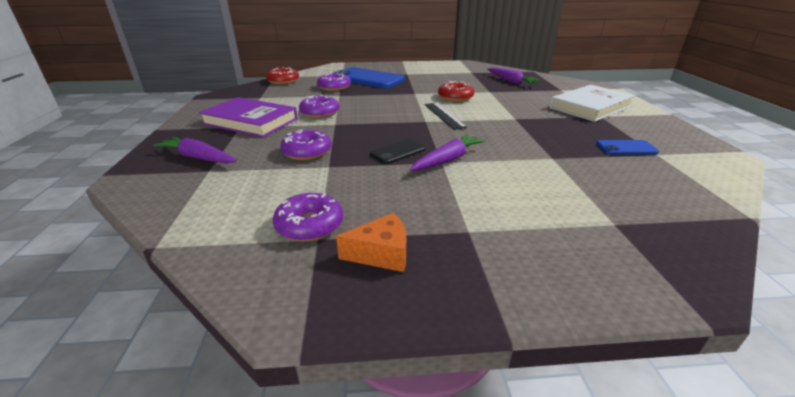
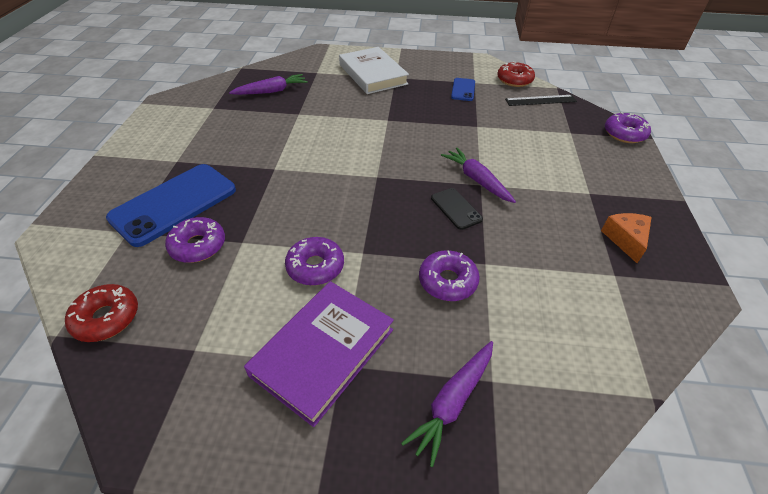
camera: 80 degrees left, 15 degrees up
(309, 225) = (597, 279): purple donut -> purple donut (624, 134)
(444, 115) = (364, 160): black ruler -> black ruler (540, 100)
(455, 97) = (307, 141): red donut -> red donut (514, 80)

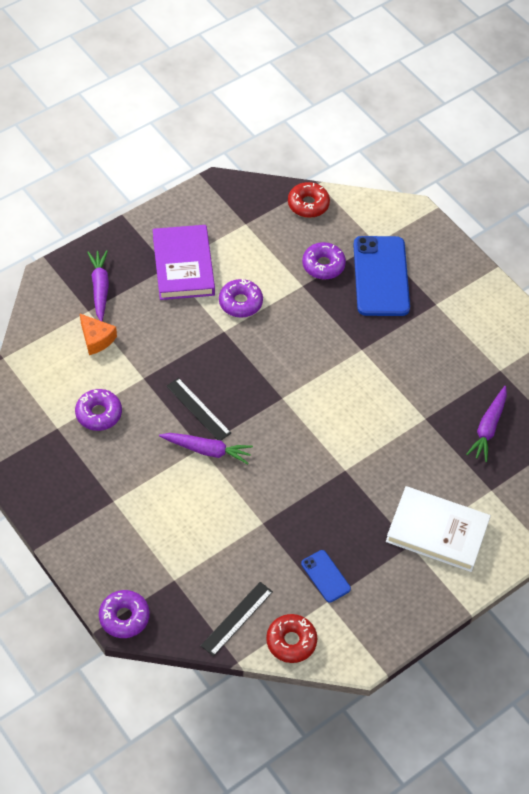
camera: 135 degrees right, 10 degrees up
(447, 281) = (156, 349): purple donut -> purple donut (99, 414)
(456, 209) = (198, 409): black phone -> black ruler
(625, 240) = (63, 466): orange cheese -> orange cheese (96, 339)

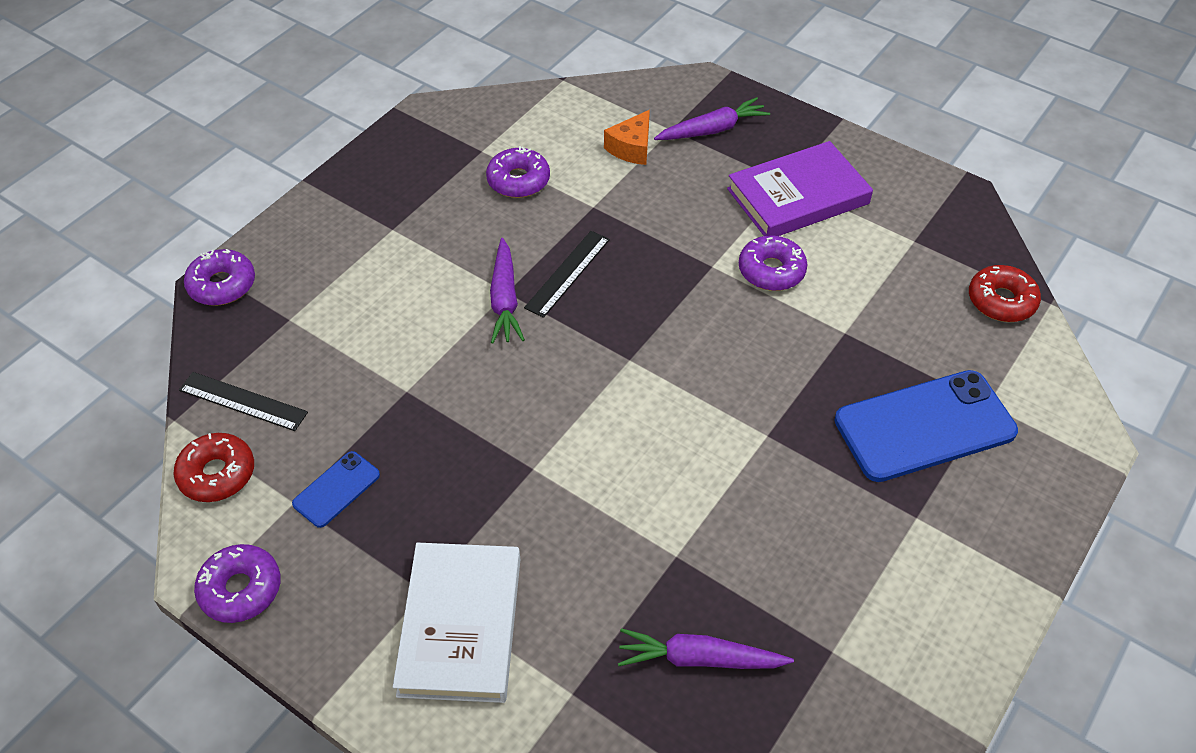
camera: 75 degrees right, 5 degrees down
(323, 265) = (898, 347): purple donut -> purple donut (241, 589)

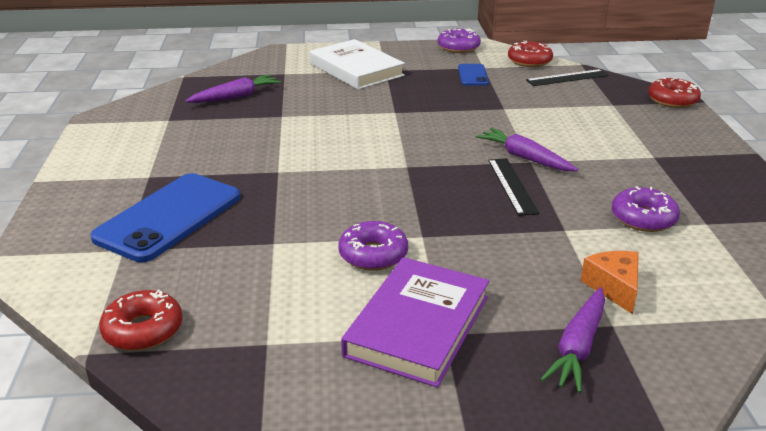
camera: 140 degrees right, 20 degrees down
(222, 285) = (672, 100): purple donut -> red donut

